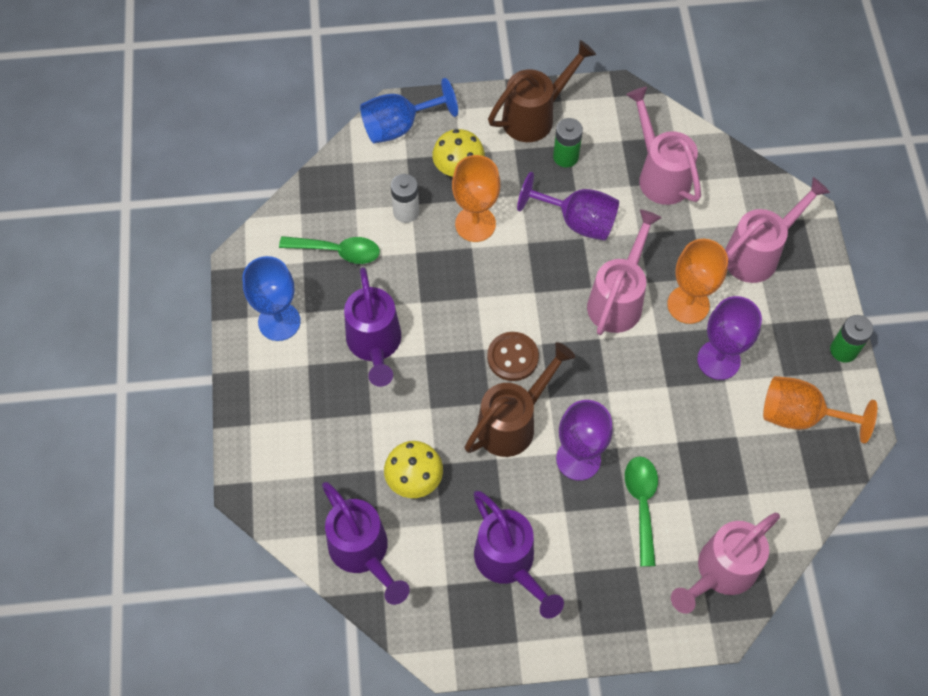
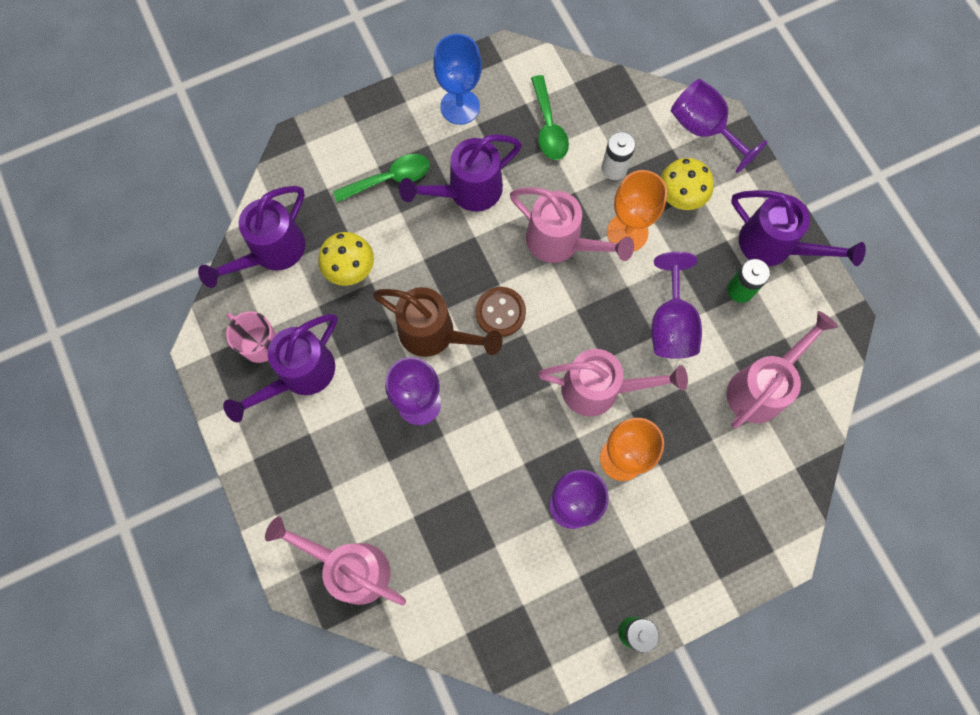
camera: 70 degrees right, 10 degrees up
(399, 126) = (704, 129): blue goblet -> purple goblet
(460, 594) = (259, 343): none -> pink mug
(535, 116) = (774, 246): brown watering can -> purple watering can
(641, 504) = (394, 475): green spoon -> green spoon (390, 179)
(758, 253) = (710, 513): pink watering can -> pink watering can (561, 242)
(800, 416) = (541, 604): orange goblet -> none

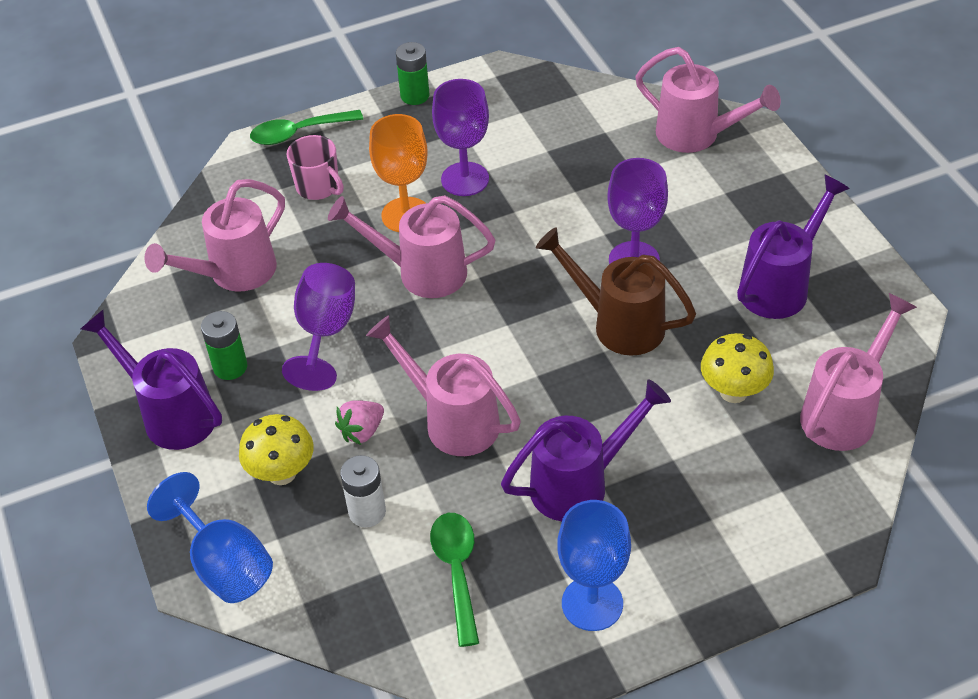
camera: 175 degrees left, 25 degrees down
(259, 343) = (837, 316): pink mug -> pink mug (318, 187)
(271, 252) = (844, 412): purple watering can -> pink watering can
(390, 179) = (692, 502): green spoon -> green spoon (298, 133)
(500, 312) = (536, 345): brown button -> none
(627, 233) = (362, 431): orange goblet -> pink strawberry
(704, 129) = (224, 564): purple goblet -> blue goblet

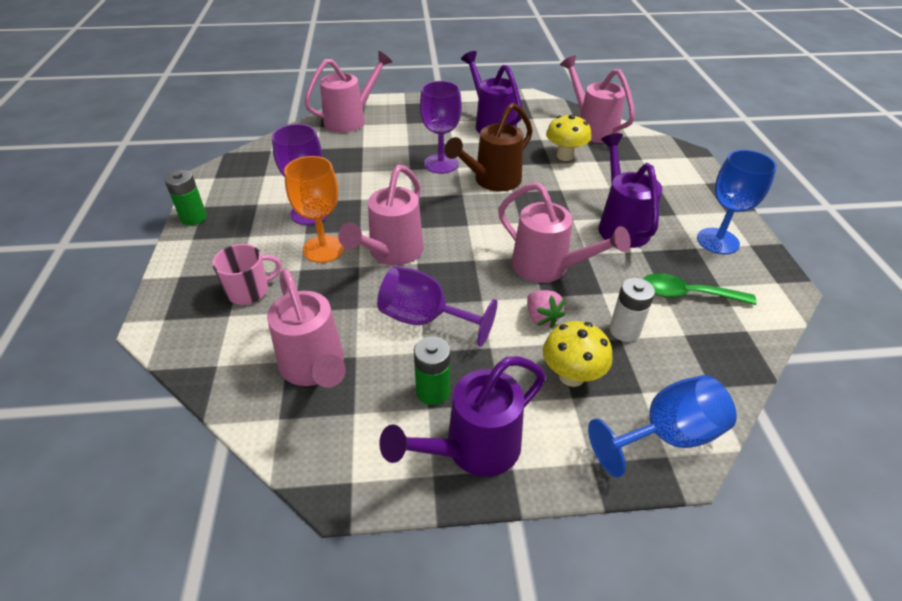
camera: 75 degrees left, 5 degrees down
(298, 133) = (168, 291): green spoon -> none
(452, 420) = (547, 268): pink watering can -> pink watering can turned 105 degrees counterclockwise

